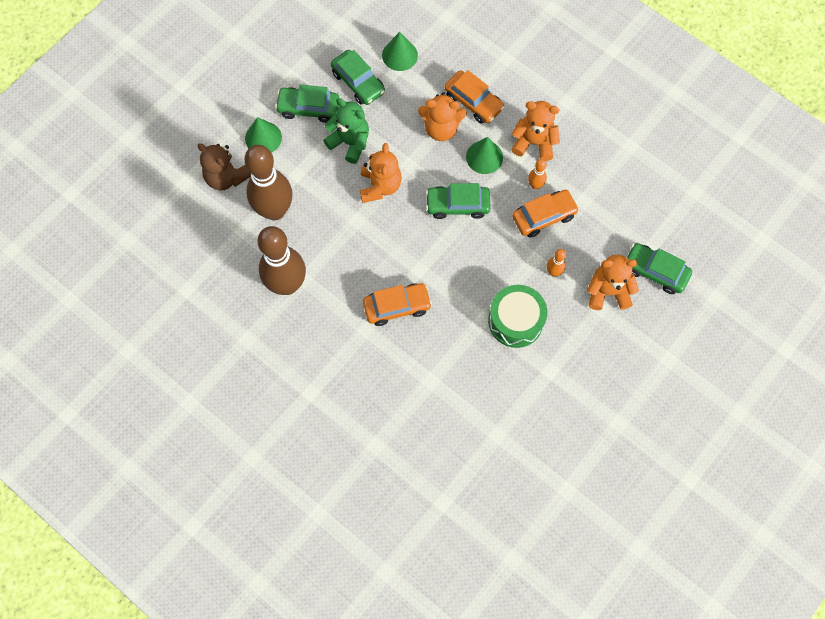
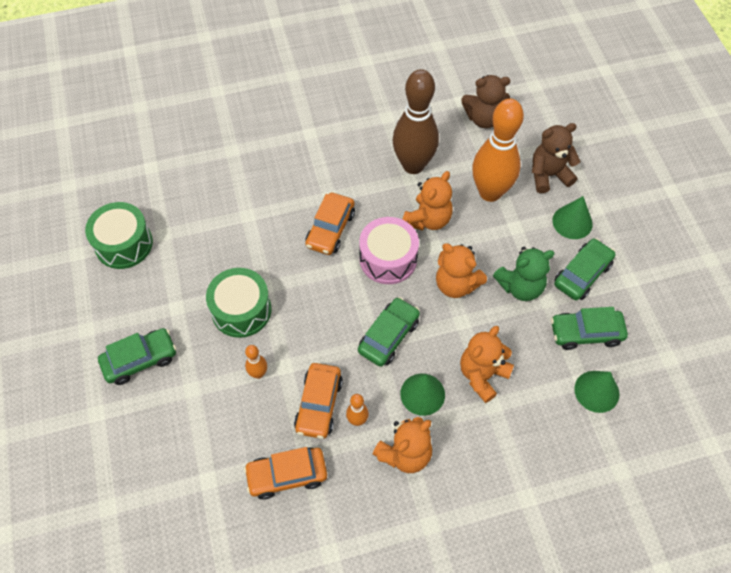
camera: 125 degrees right, 10 degrees down
(196, 259) = (483, 118): none -> brown teddy bear
(274, 210) = (490, 192): brown bowling pin -> orange bowling pin
(392, 246) = (388, 259): none -> pink drum
(473, 102) = (493, 426): orange car -> orange car (287, 475)
(530, 459) = (124, 244): none -> green drum
(608, 291) = (200, 408): orange teddy bear -> orange teddy bear (428, 219)
(655, 271) = (182, 468): green car -> green car (140, 360)

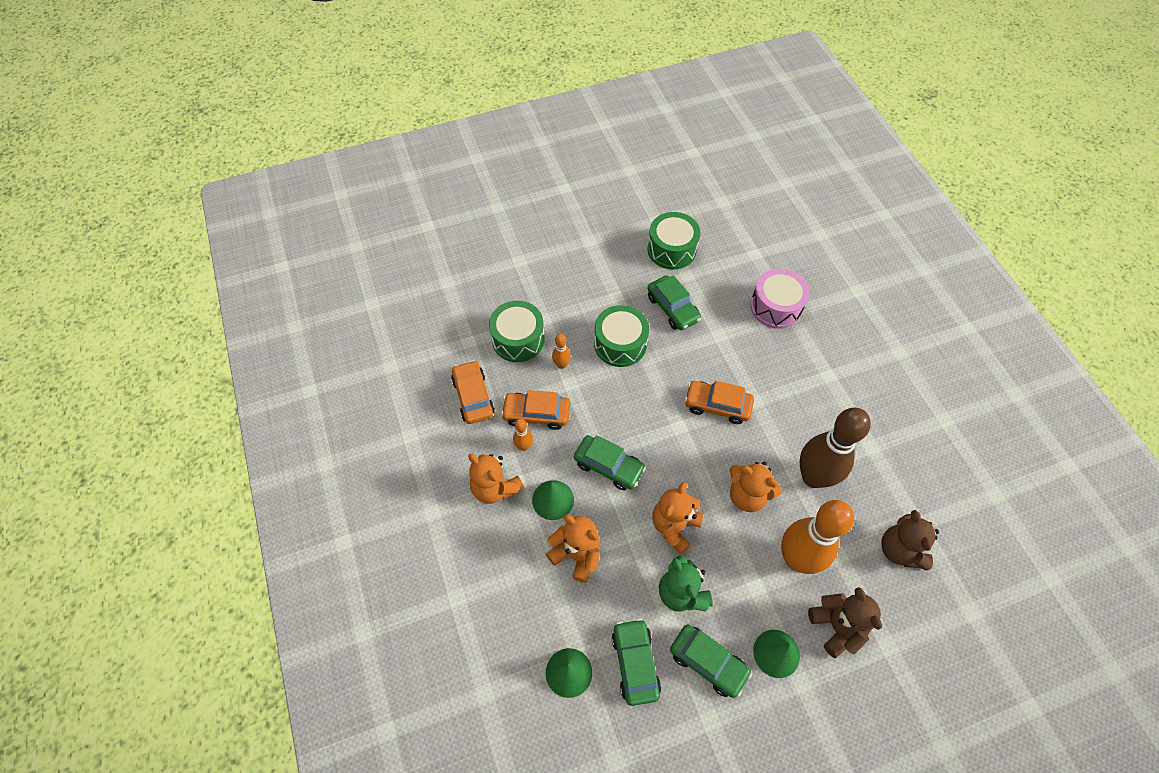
camera: 85 degrees right, 0 degrees up
(140, 360) = (566, 280): green car -> green car (672, 308)
(215, 420) = (518, 339): none -> green drum
(388, 259) = (693, 460): pink drum -> pink drum (775, 307)

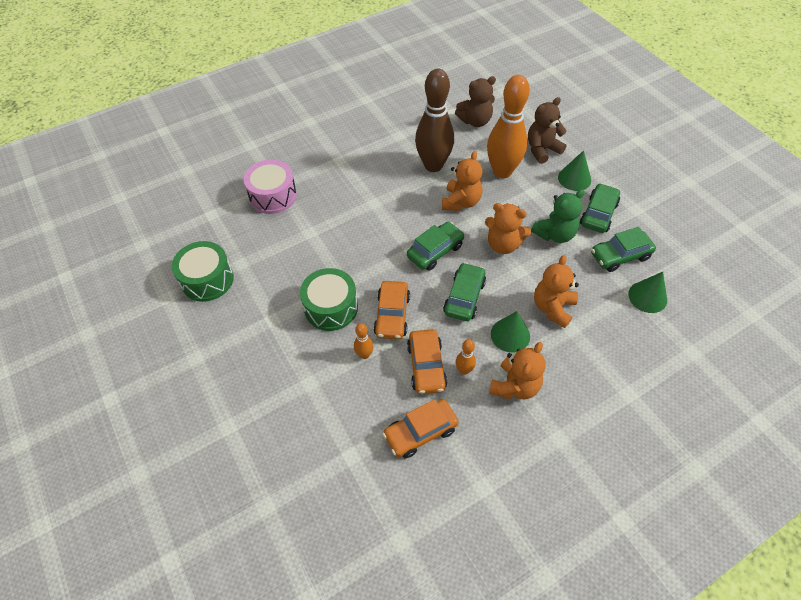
camera: 100 degrees left, 5 degrees down
(518, 339) = (339, 403): green drum -> none
(672, 308) = (282, 270): green car -> green car (435, 251)
(717, 406) = (384, 227): orange car -> orange car (392, 315)

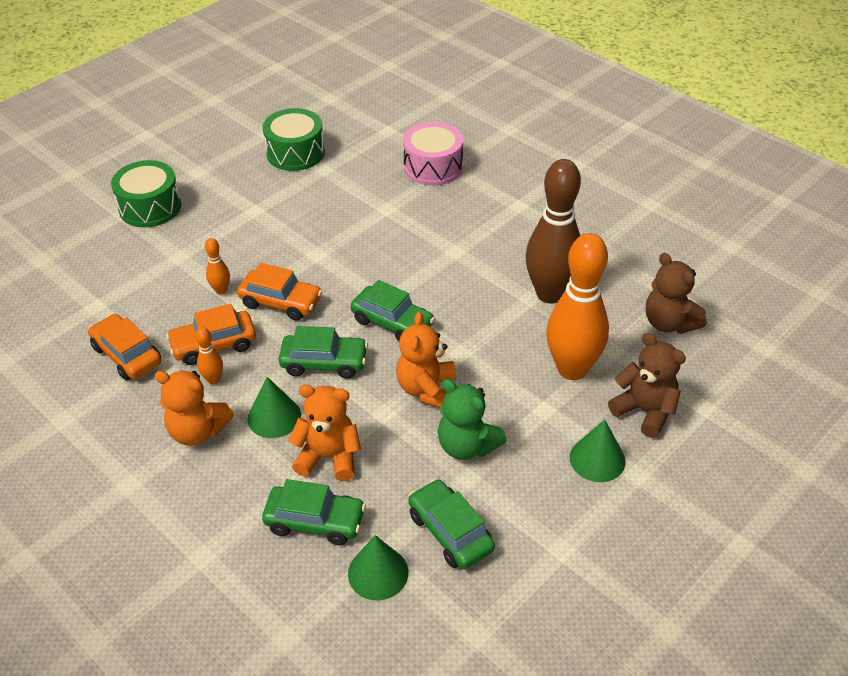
camera: 75 degrees right, 10 degrees down
(331, 307) = (280, 250): green drum -> green drum (150, 207)
(392, 315) = (281, 302): orange car -> orange car turned 150 degrees counterclockwise
(461, 202) = (491, 333): orange teddy bear -> none
(598, 214) = (530, 497): green car -> green car (315, 521)

